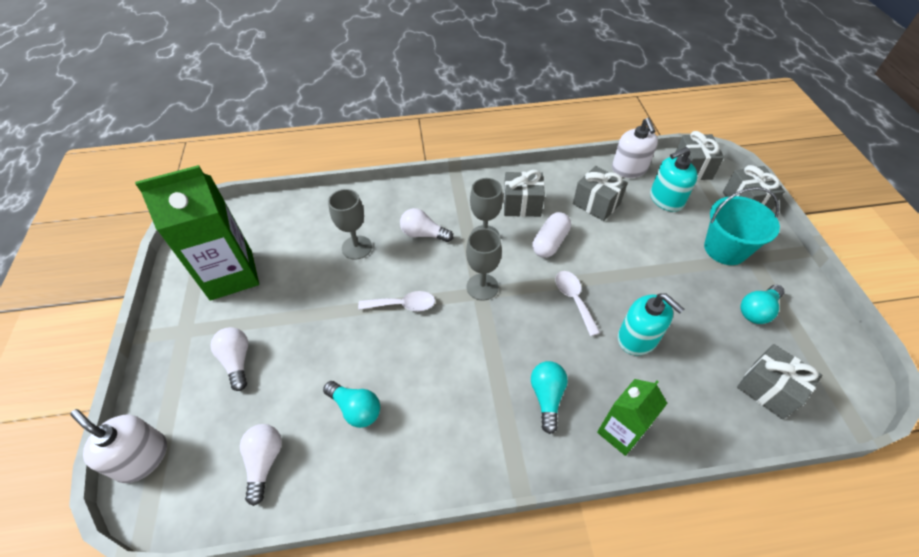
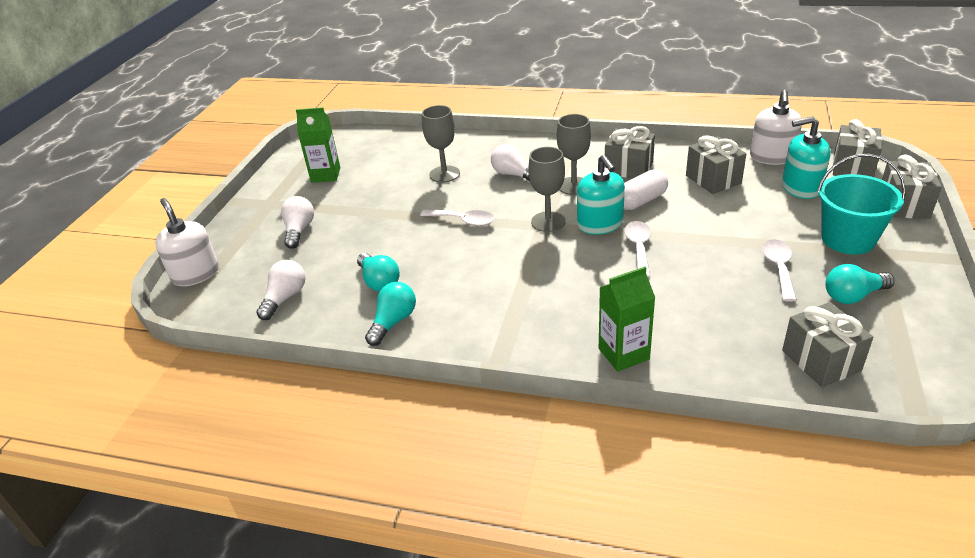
camera: 25 degrees right, 15 degrees down
(231, 275) = (325, 175): green carton -> green carton, size x0.57
(547, 397) = (563, 312): turquoise light bulb -> turquoise light bulb (393, 322)
(637, 338) = (690, 289): turquoise soap dispenser -> turquoise soap dispenser (600, 224)
(691, 294) = (779, 268): none -> white spoon

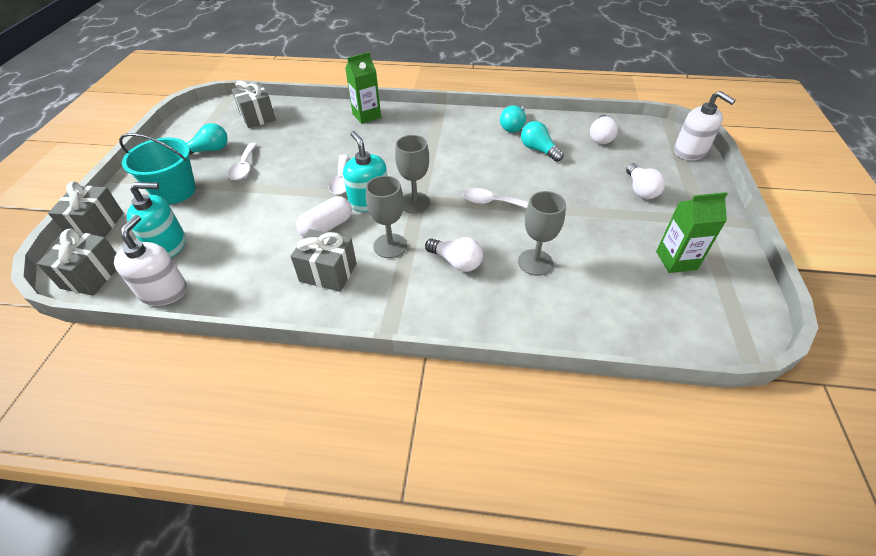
camera: 170 degrees right, 10 degrees up
(713, 179) = (245, 256): grey gift -> none

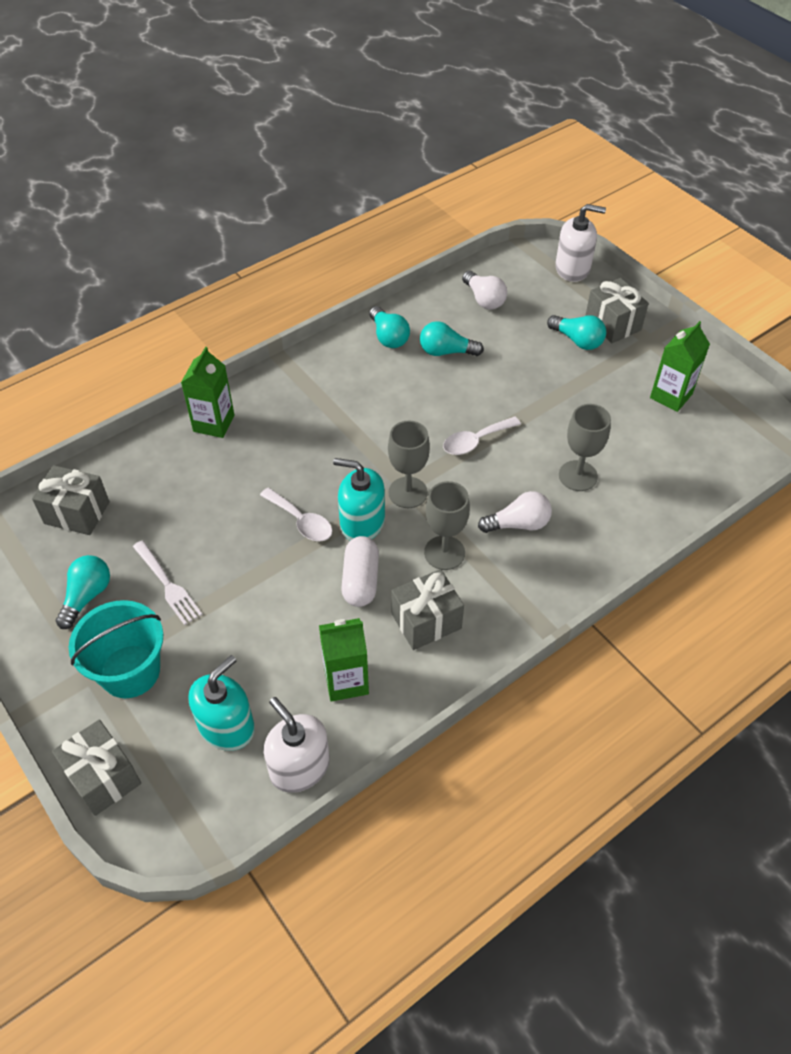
camera: 45 degrees left, 5 degrees up
(92, 275) = (196, 819): grey gift -> grey gift (613, 324)
(244, 167) = (167, 584): white spoon -> white fork
(246, 269) = (346, 681): none -> green carton
(640, 190) = (577, 340): white light bulb -> turquoise light bulb

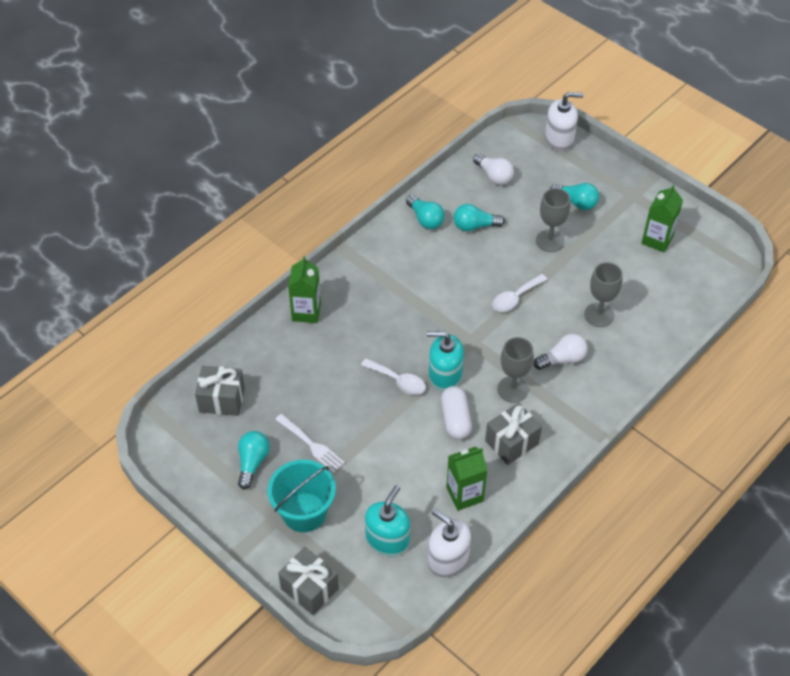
camera: 10 degrees left, 0 degrees up
(408, 492) = (473, 346): grey goblet -> grey goblet (550, 241)
(613, 324) = (601, 184): grey gift -> none

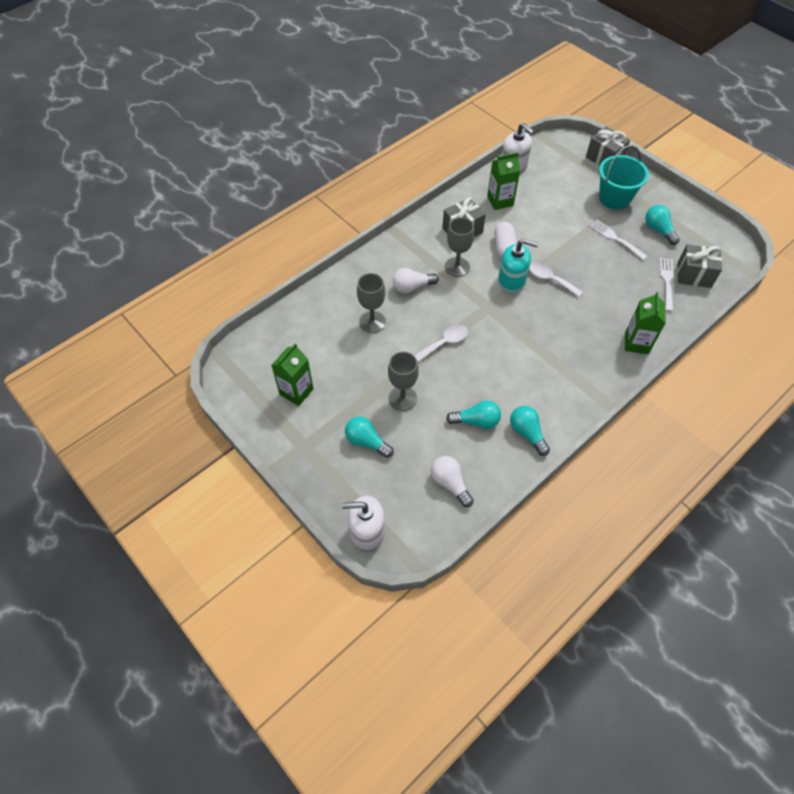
camera: 175 degrees left, 5 degrees up
(252, 462) = (658, 230): turquoise light bulb -> turquoise light bulb turned 135 degrees clockwise
(257, 387) = (667, 282): none -> white fork
(387, 540) = (554, 179): turquoise soap dispenser -> none

